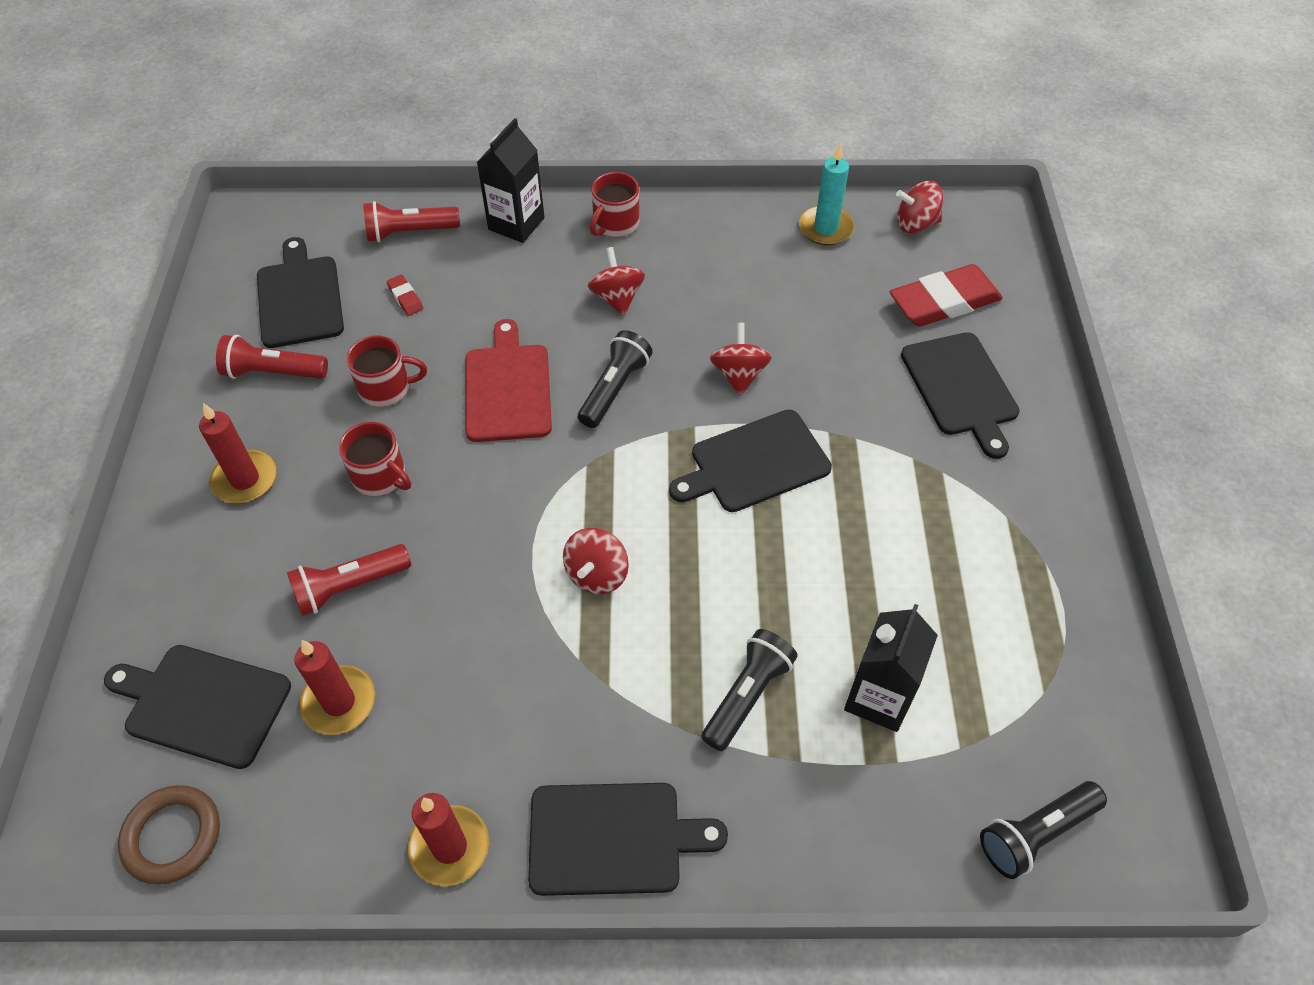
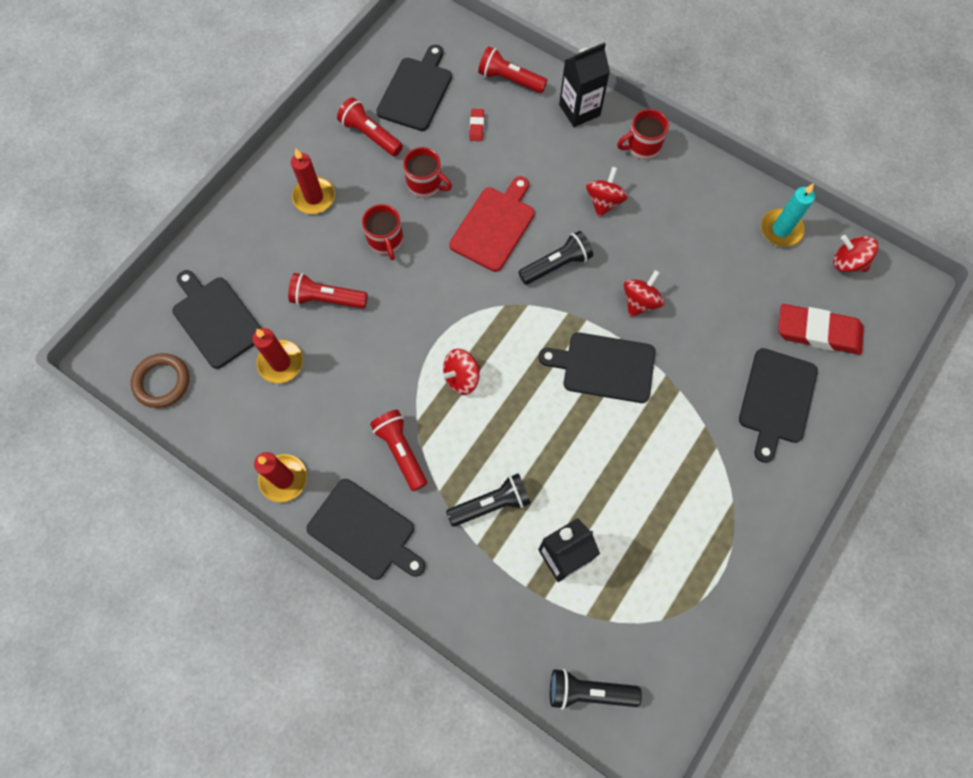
camera: 35 degrees right, 15 degrees up
(585, 707) = (401, 451): none -> red flashlight

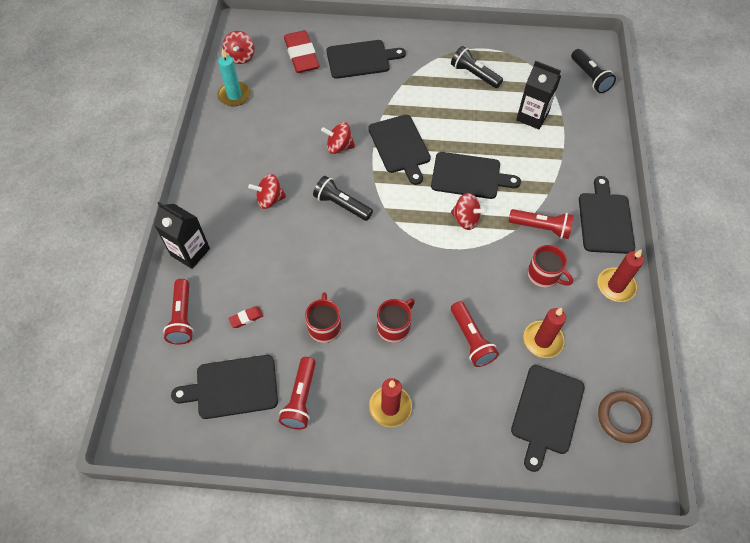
camera: 120 degrees left, 10 degrees down
(401, 451) = (541, 228): red flashlight -> red flashlight turned 105 degrees counterclockwise
(491, 504) = (532, 163): black flashlight -> black flashlight (474, 75)
(494, 226) = (334, 259): red cutting board -> none
(517, 418) = (469, 176): none -> black cutting board
(642, 146) = (205, 197): red mug -> red mug (544, 275)

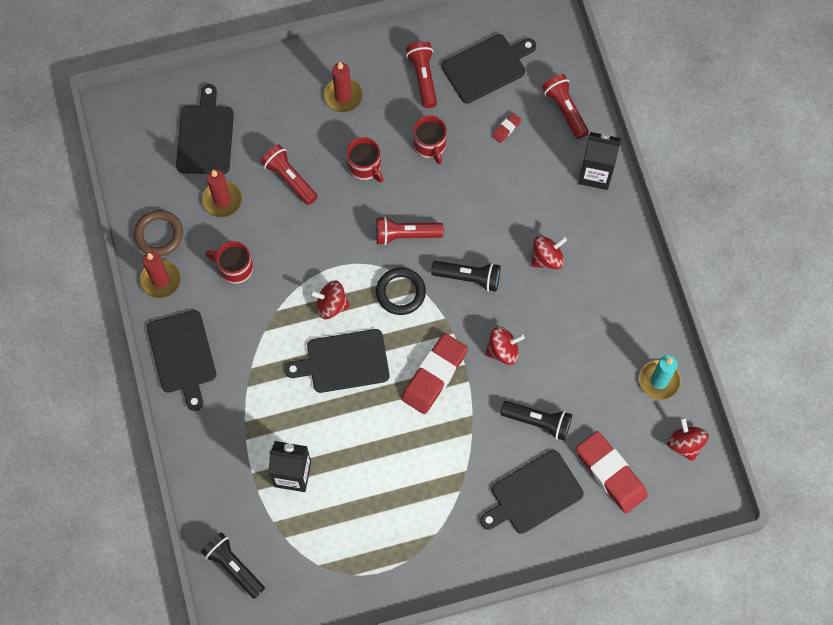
camera: 160 degrees right, 10 degrees up
(394, 327) = (365, 167): red mug -> red mug turned 60 degrees counterclockwise
(400, 146) = (434, 375): black cutting board -> red eraser
(403, 211) = (400, 292): none -> black ring
(474, 75) = (382, 518): black flashlight -> black flashlight (538, 422)
(541, 228) = (249, 322): red flashlight -> red flashlight (406, 235)
(623, 418) = (137, 153): brown ring -> brown ring (159, 234)

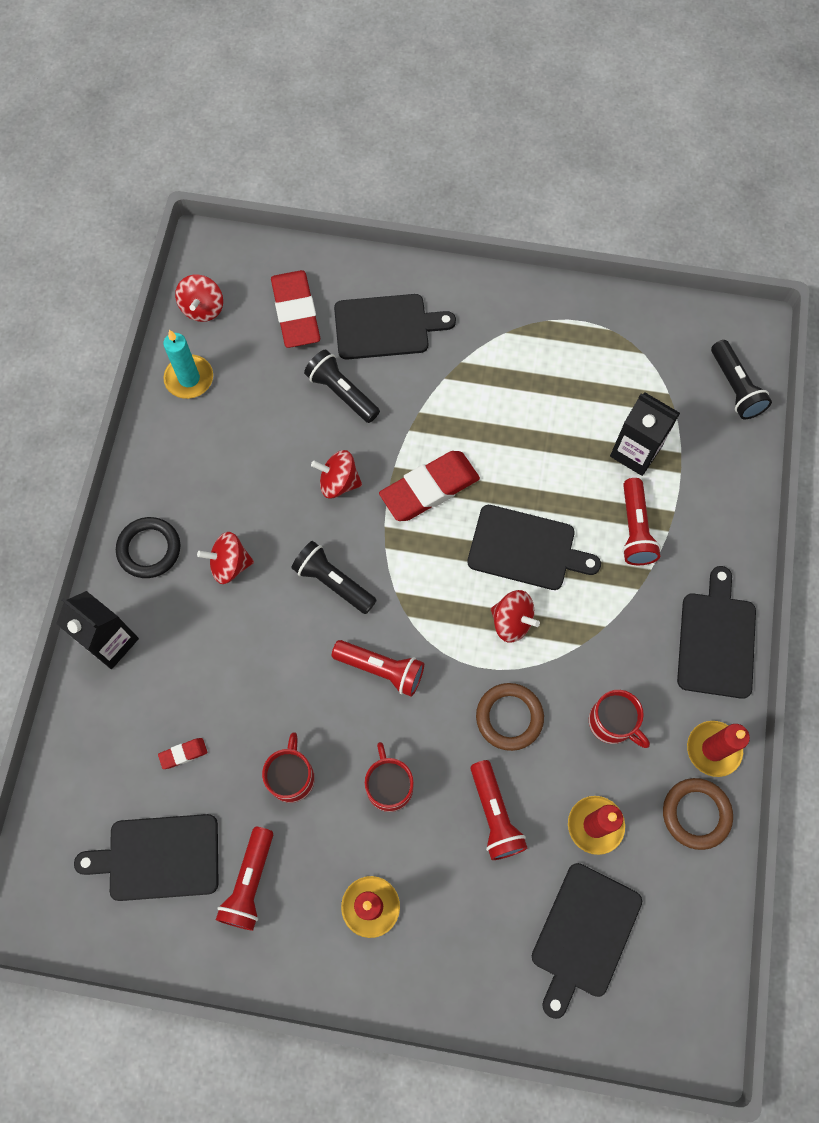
camera: 155 degrees left, 0 degrees up
(306, 241) = (509, 717): none -> brown ring
(400, 292) = (422, 600): black ring -> black ring (149, 549)
(565, 110) = (95, 745): red flashlight -> red flashlight (635, 529)

